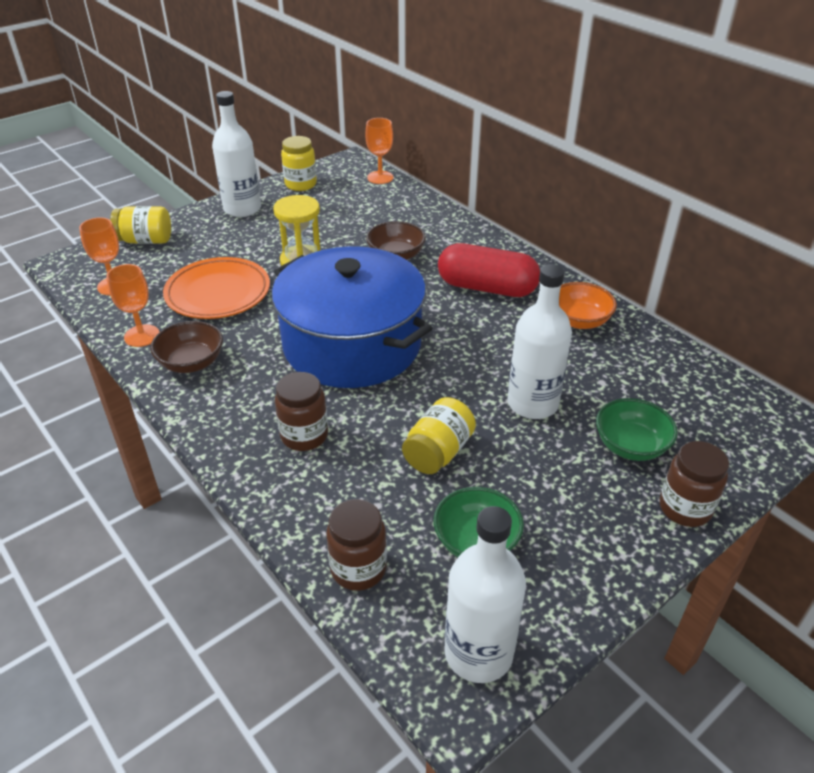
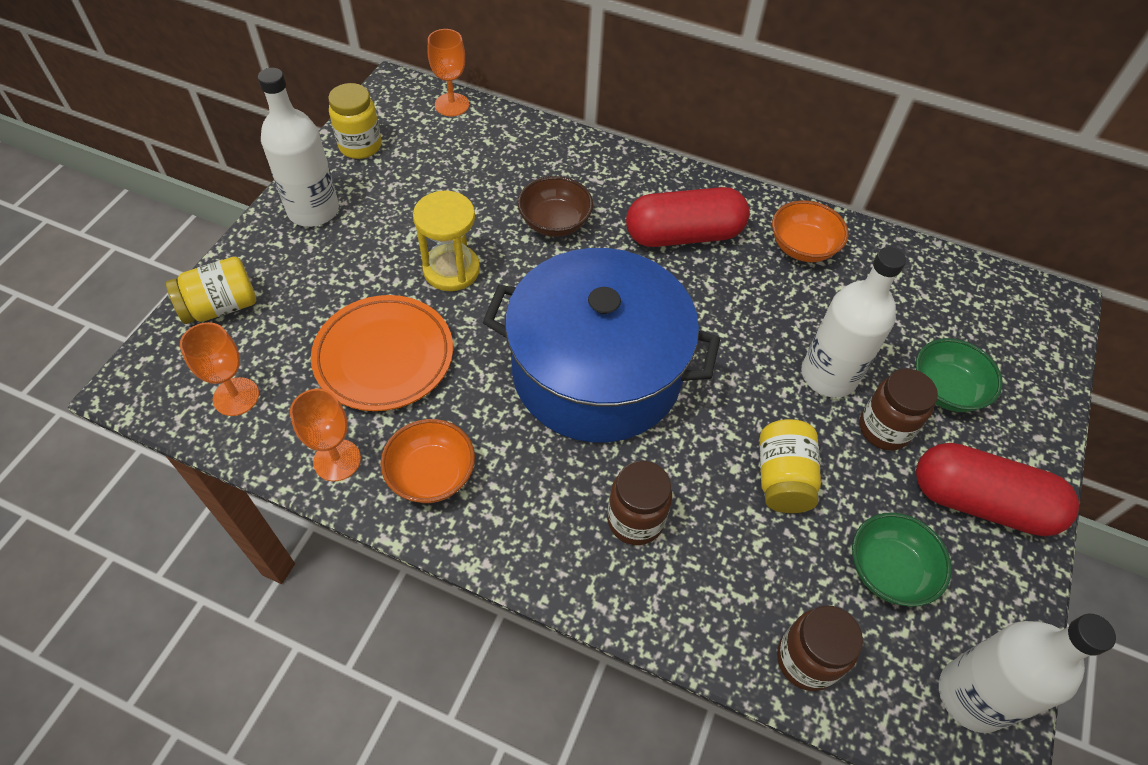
camera: 30 degrees left, 15 degrees up
(191, 363) = (431, 475): brown bowl -> orange bowl
(599, 529) = (980, 502): none -> red capsule
(685, 508) = (1032, 443): brown jar -> brown jar (884, 429)

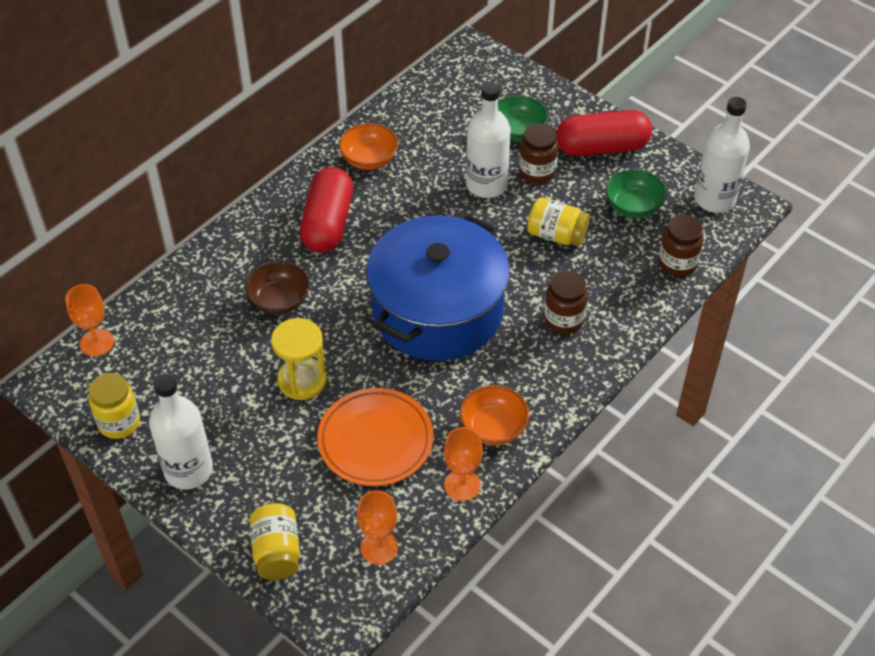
camera: 70 degrees left, 5 degrees down
(980, 502) = (601, 147): red capsule -> red capsule turned 45 degrees clockwise

